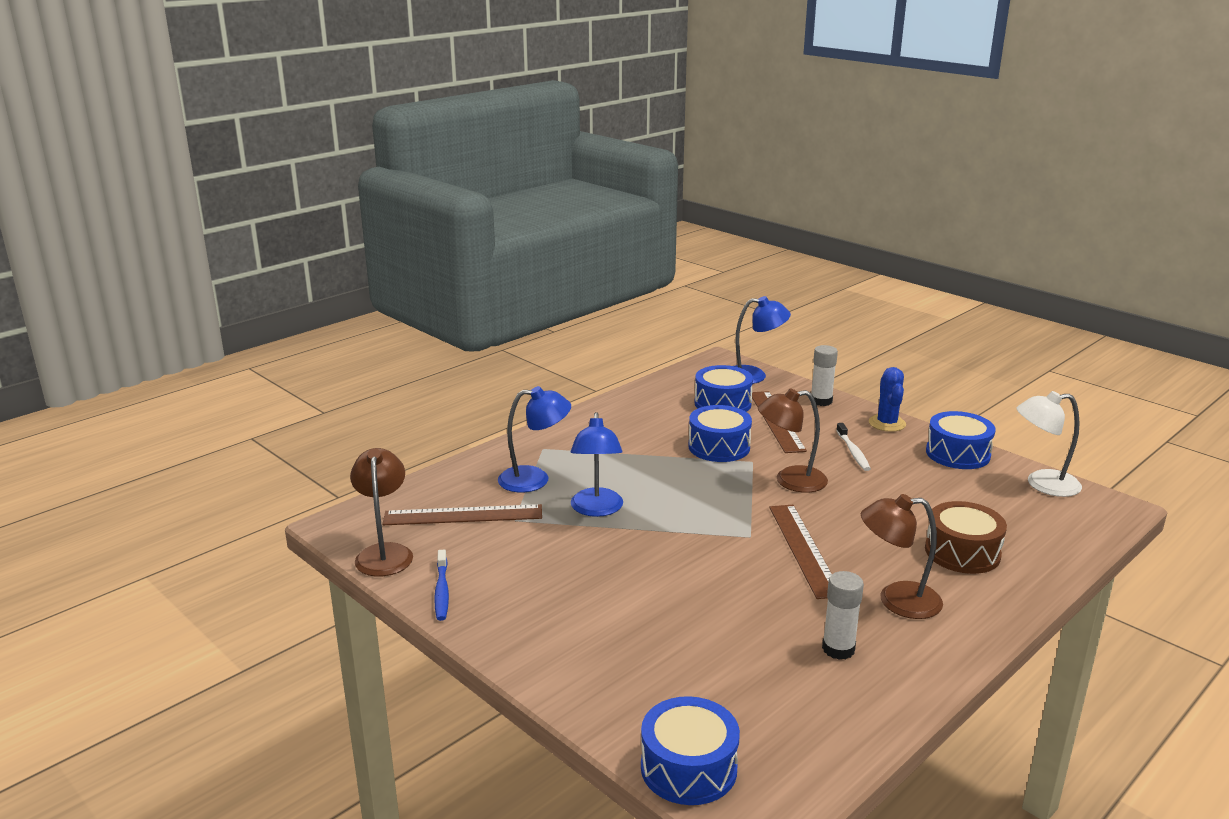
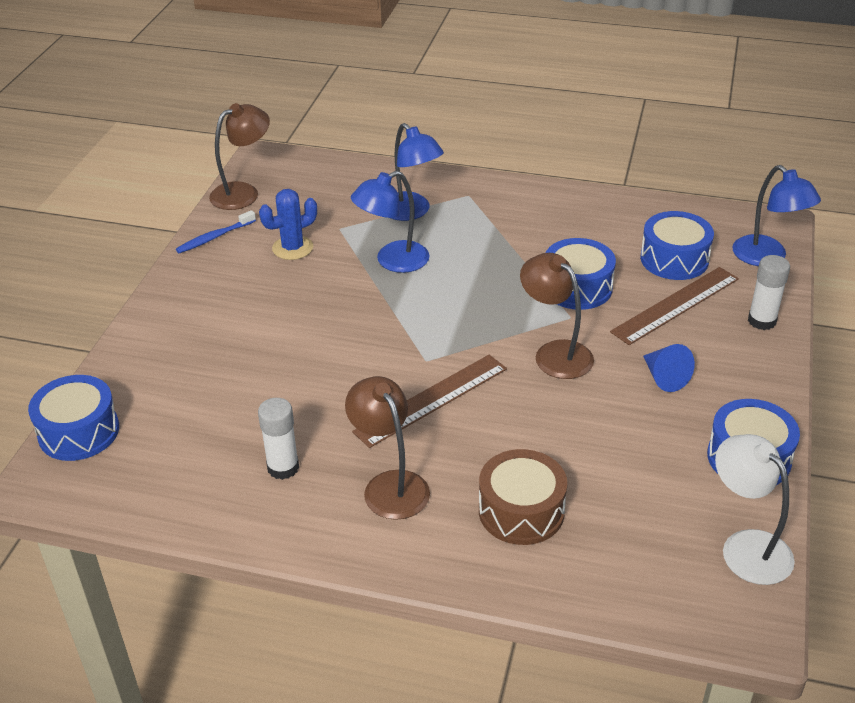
camera: 60 degrees right, 15 degrees up
(463, 515) = (324, 203): brown ruler -> none
(853, 452) = (664, 377): white toothbrush -> blue cone
(887, 423) = (763, 384): blue cactus -> blue cactus (292, 248)

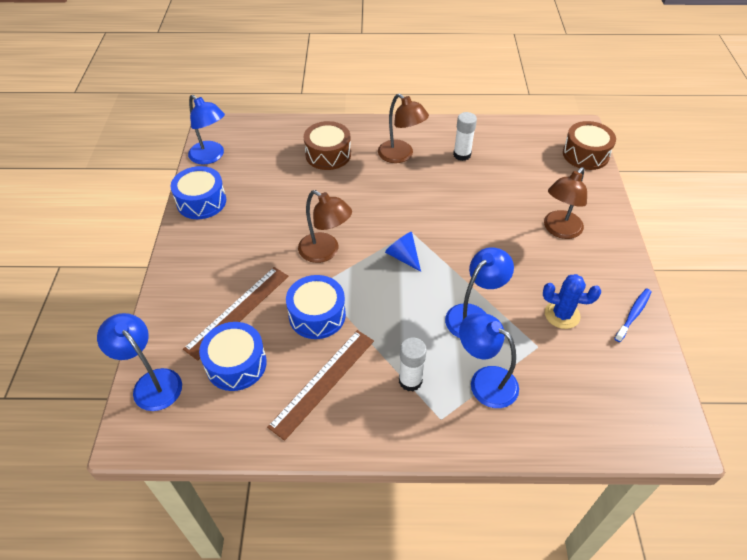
camera: 165 degrees right, 10 degrees up
(79, 431) = (585, 154): blue drum -> brown drum
(243, 192) = (654, 377): brown lamp -> brown lamp (559, 230)
(292, 248) = (562, 315): blue cactus -> blue cactus turned 60 degrees clockwise
(431, 400) = (397, 205): brown ruler -> brown ruler (323, 382)
(664, 377) = (249, 246): blue cone -> blue cone (403, 256)
(746, 546) = (211, 157): white lamp -> blue lamp
(762, 321) = (172, 307): white glue stick -> white glue stick (410, 381)

